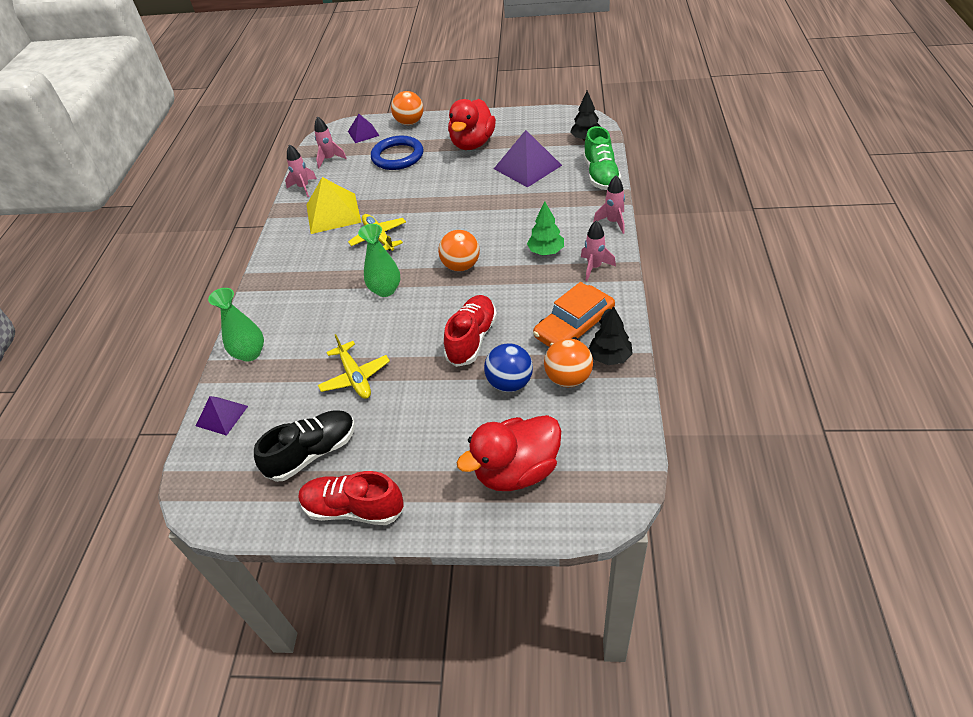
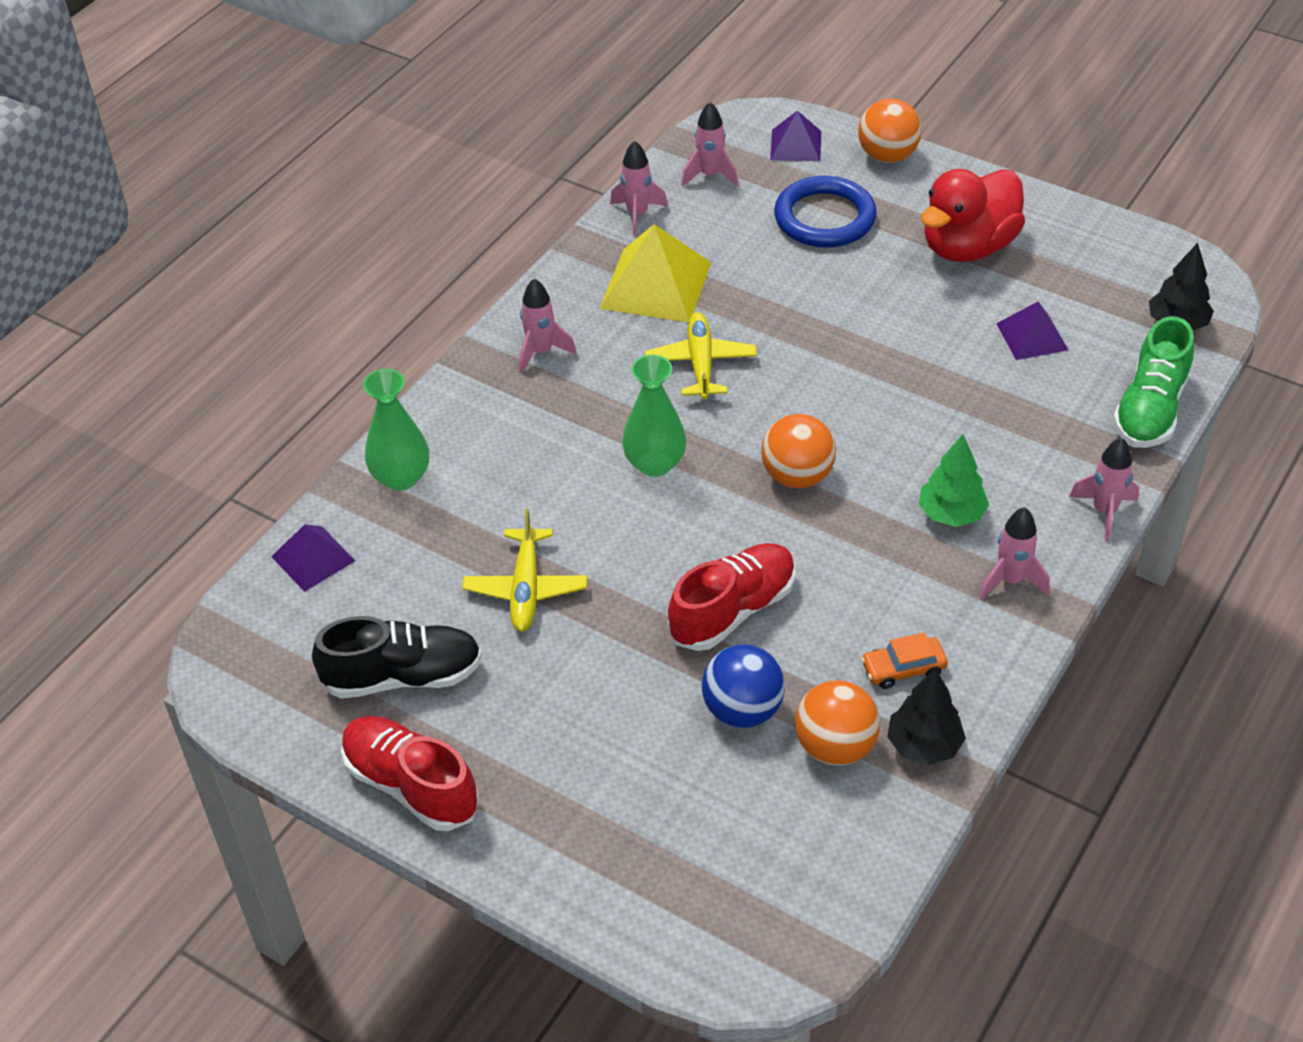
camera: 25 degrees right, 0 degrees up
(292, 264) = (541, 352): none -> pink rocket
(516, 470) = (663, 848): red duck -> none
(527, 167) = (1032, 336): purple pyramid -> purple pyramid, size x0.58
(574, 327) = (903, 668): orange car -> orange car, size x0.52

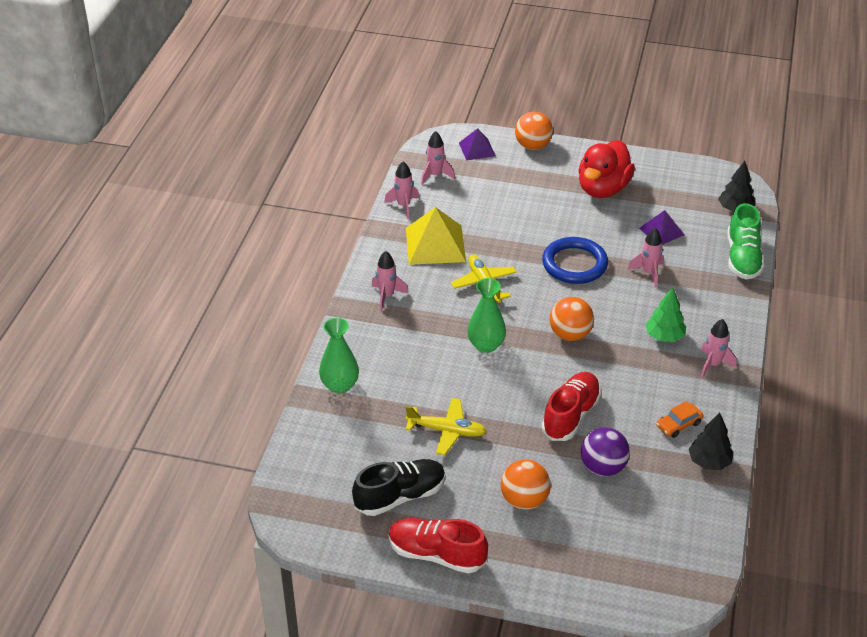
camera: 20 degrees left, 5 degrees down
(313, 558) = (310, 443): purple pyramid -> none
(526, 589) = (447, 431): yellow plane -> yellow plane turned 60 degrees counterclockwise
(742, 710) = (603, 467): blue ball -> purple ball
(824, 218) = (514, 187): blue ring -> blue ring (574, 264)
(835, 747) = (662, 474): orange ball -> orange ball (524, 500)
(1104, 511) = (744, 317): pink rocket -> pink rocket (648, 273)

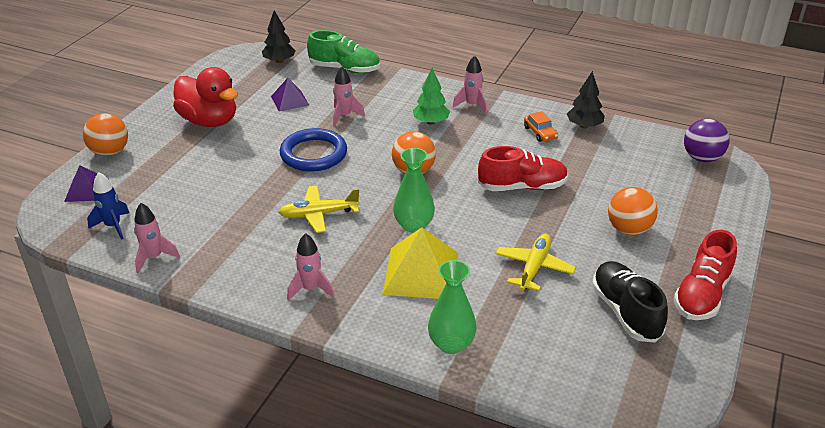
camera: 80 degrees left, 5 degrees down
(435, 175) = (113, 226): pink rocket -> blue rocket
(435, 244) = (237, 241): yellow pyramid -> yellow pyramid (421, 273)
(571, 415) = (522, 187): red shoe -> red shoe turned 135 degrees clockwise
(603, 467) = (588, 179): purple ball -> purple ball (702, 158)

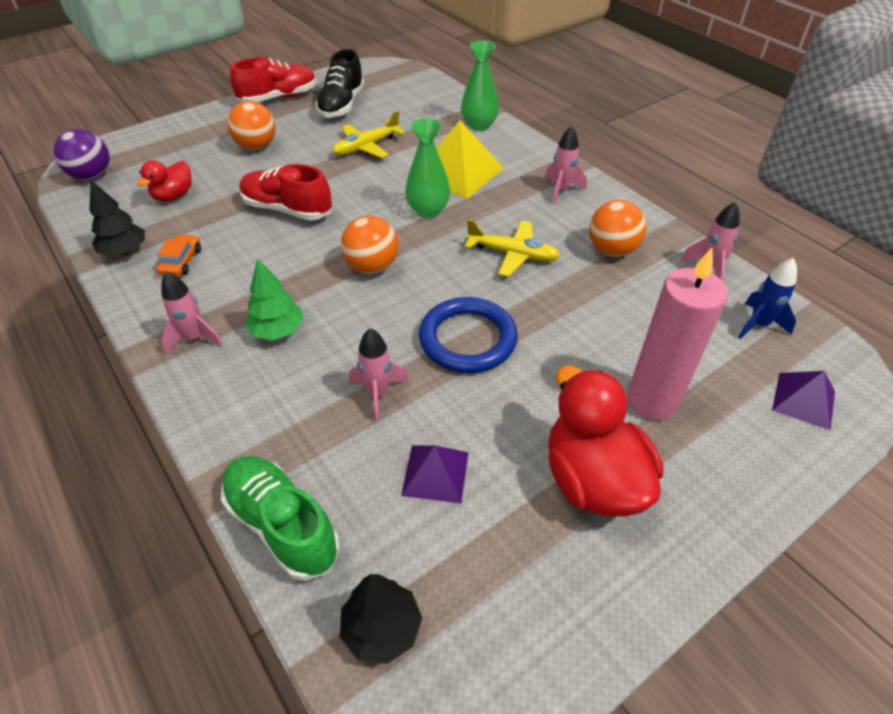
camera: 150 degrees left, 10 degrees up
(110, 152) = (774, 471): orange ball -> orange ball (612, 250)
(184, 160) = (652, 401): none -> pink candle
(618, 166) = (173, 196): none -> red duck

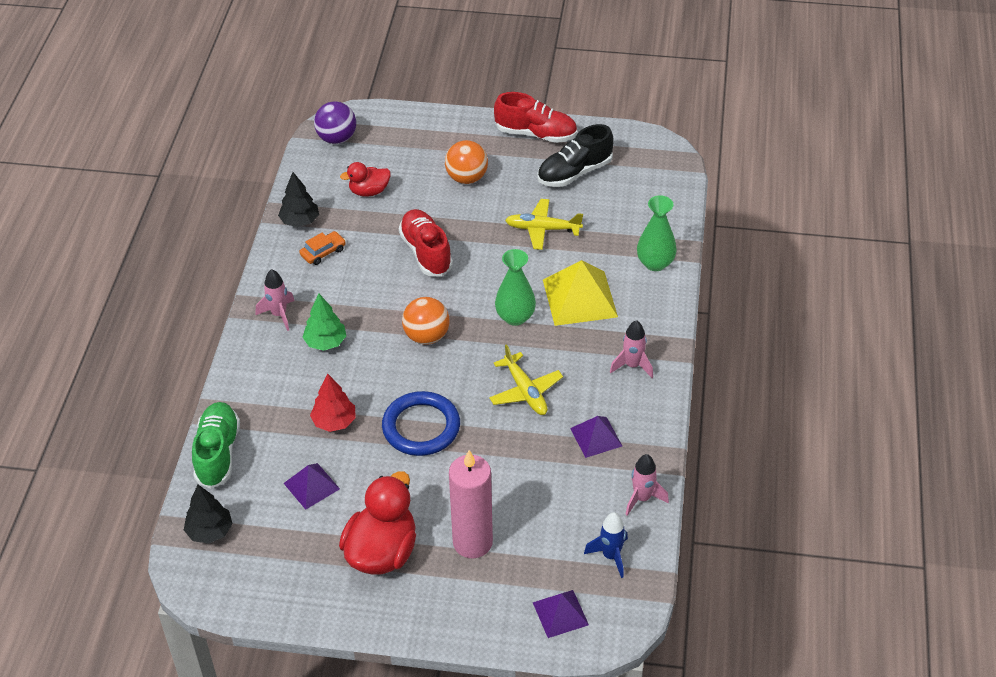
camera: 45 degrees right, 0 degrees up
(378, 394) = (334, 422): pink rocket -> red tree
(612, 250) = (596, 437): orange ball -> purple pyramid

